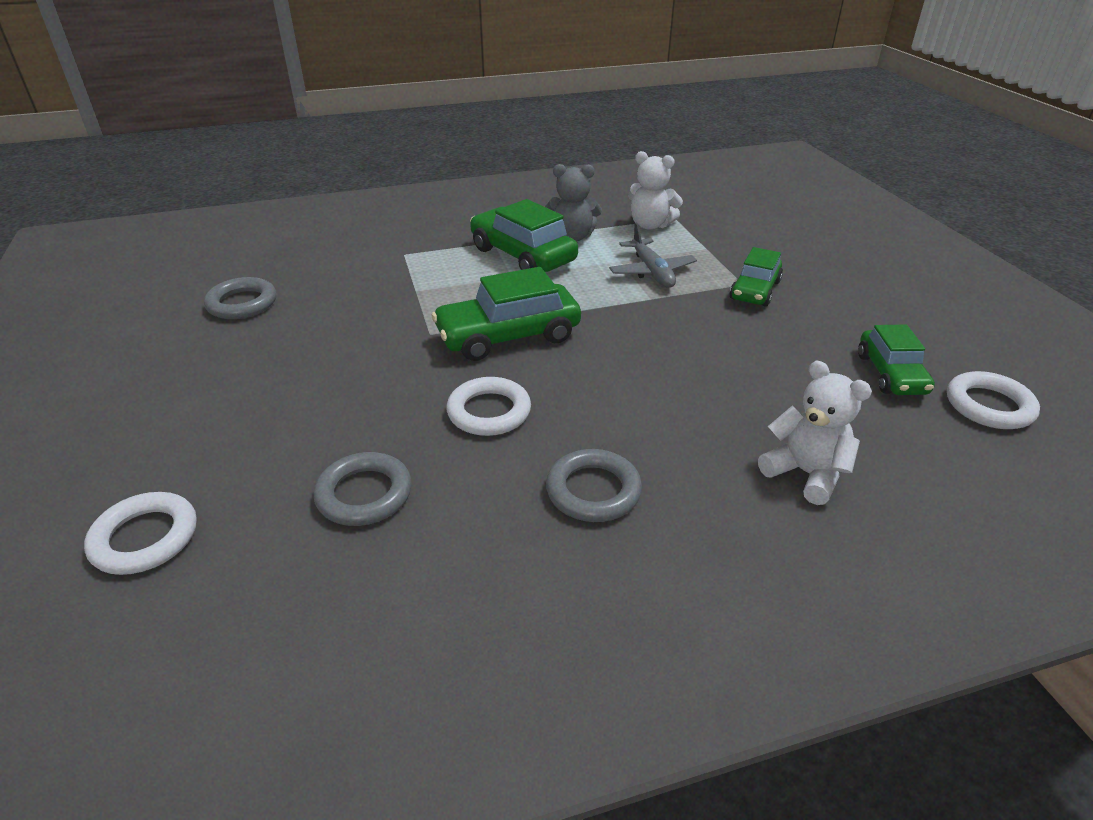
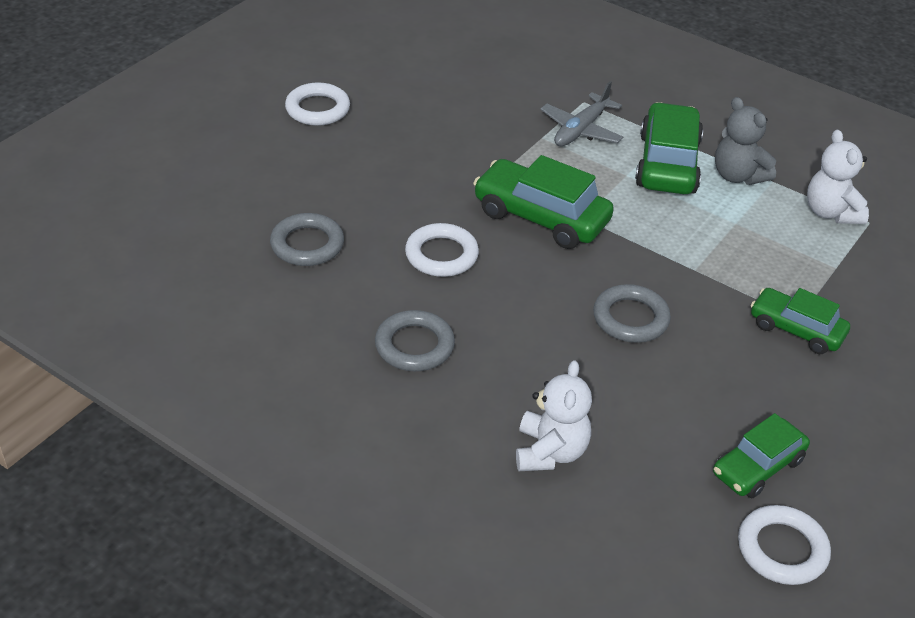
camera: 50 degrees right, 5 degrees up
(145, 538) = (194, 184): white ring -> white ring (317, 109)
(242, 303) = (424, 70): grey ring -> grey ring (630, 318)
(651, 272) = (742, 251): grey plane -> grey plane (581, 130)
(755, 290) = (796, 330): green car -> green car turned 45 degrees clockwise

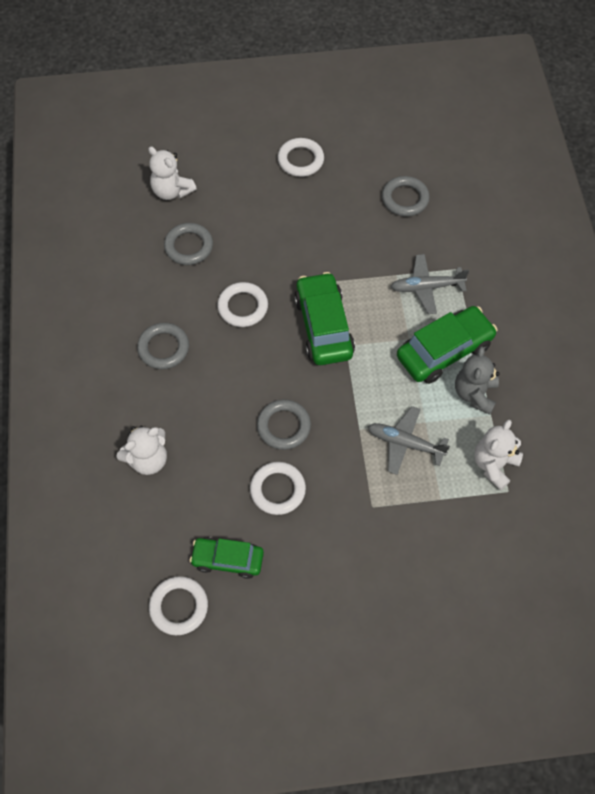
camera: 50 degrees right, 20 degrees up
(215, 212) = (172, 191): none -> white teddy bear
(461, 81) = (405, 199): none -> grey ring
(706, 371) = (277, 490): none -> white ring
(746, 250) = (405, 443): none -> grey plane
(796, 330) = (359, 512): green car -> none

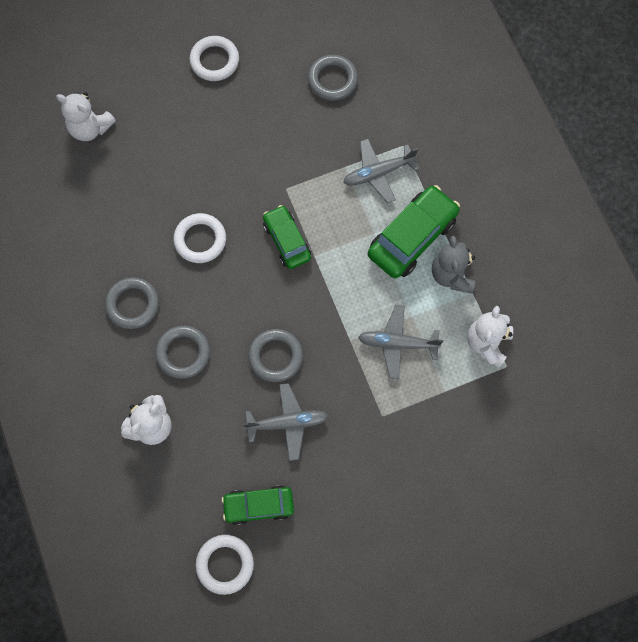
camera: 15 degrees left, 10 degrees up
(189, 246) = (126, 187): grey ring -> grey ring (183, 353)
(277, 490) = (287, 423): white ring -> grey plane
(323, 326) = (287, 241): green car -> green car, size x0.64

